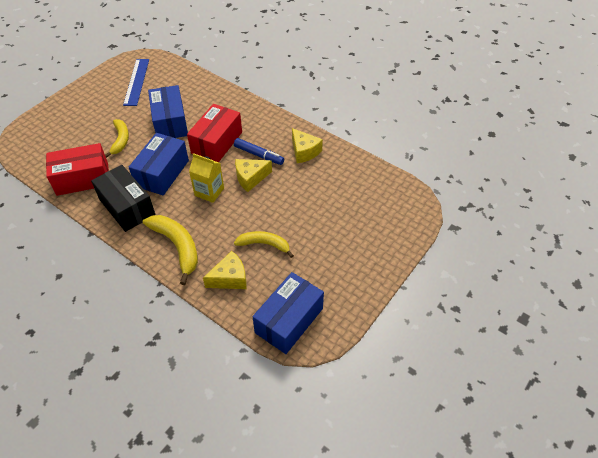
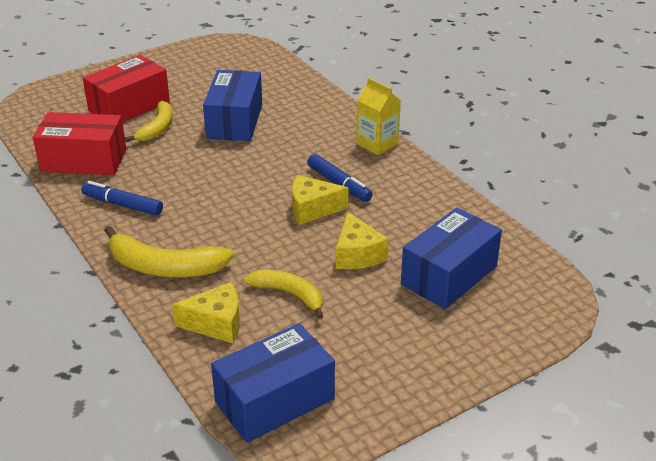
camera: 20 degrees right, 15 degrees down
(127, 207) = (123, 205): black box -> blue marker
(136, 81) = (215, 68): blue ruler -> none
(162, 173) = (191, 176): blue box -> blue box (449, 275)
(177, 247) = (164, 267): yellow banana -> yellow banana turned 120 degrees clockwise
(209, 192) = (244, 212): yellow carton -> yellow carton (377, 144)
(217, 142) = (286, 157): red box -> red box (129, 106)
(304, 151) = (409, 194): yellow cheese -> yellow cheese (357, 254)

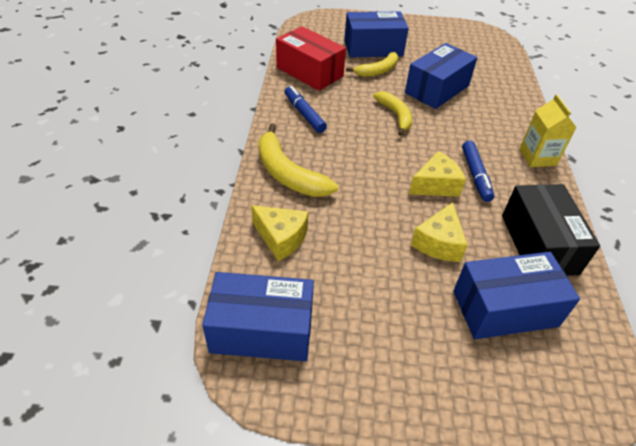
camera: 35 degrees right, 10 degrees up
(129, 106) = (373, 48): red box -> blue box
(289, 294) = (355, 246): yellow banana -> yellow banana (395, 116)
(312, 209) = (435, 185): yellow cheese -> yellow cheese turned 120 degrees clockwise
(435, 214) = (539, 244): none -> black box

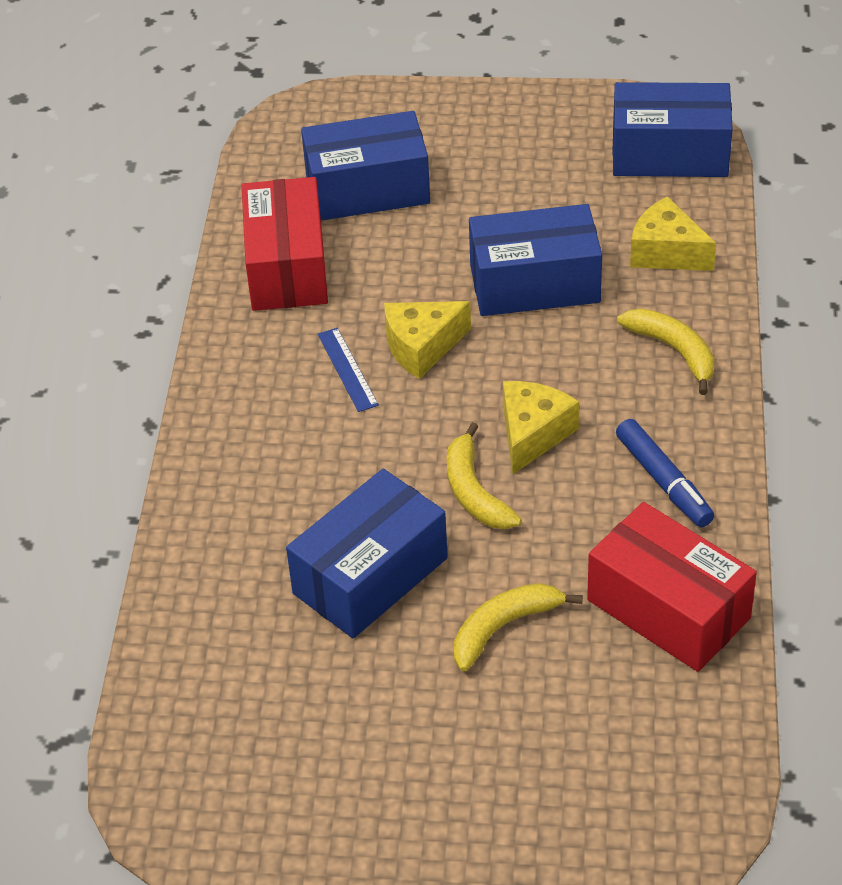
camera: 175 degrees left, 0 degrees up
(287, 173) = (674, 351): yellow banana -> yellow banana, size x0.67
(373, 48) = (510, 718): blue box -> blue box (534, 284)
(439, 243) = (436, 259): yellow cheese -> yellow cheese (532, 434)
(475, 175) = (347, 369): blue marker -> blue ruler
(537, 157) = (219, 413): yellow carton -> none
(539, 244) = (287, 267): black box -> red box

